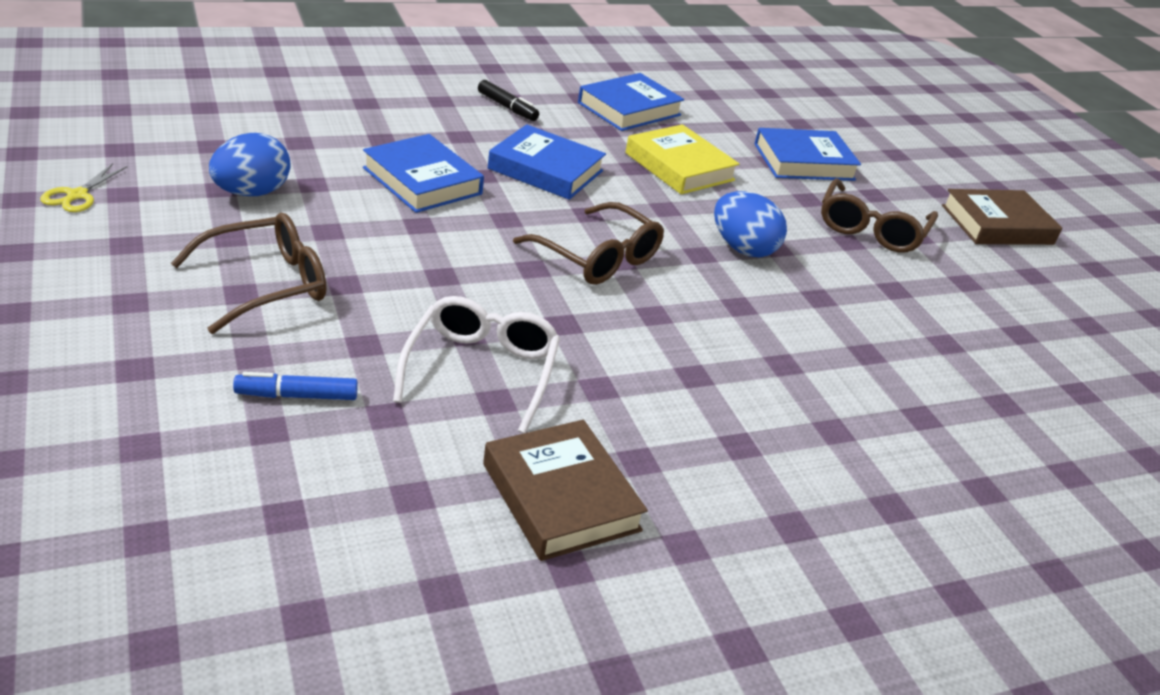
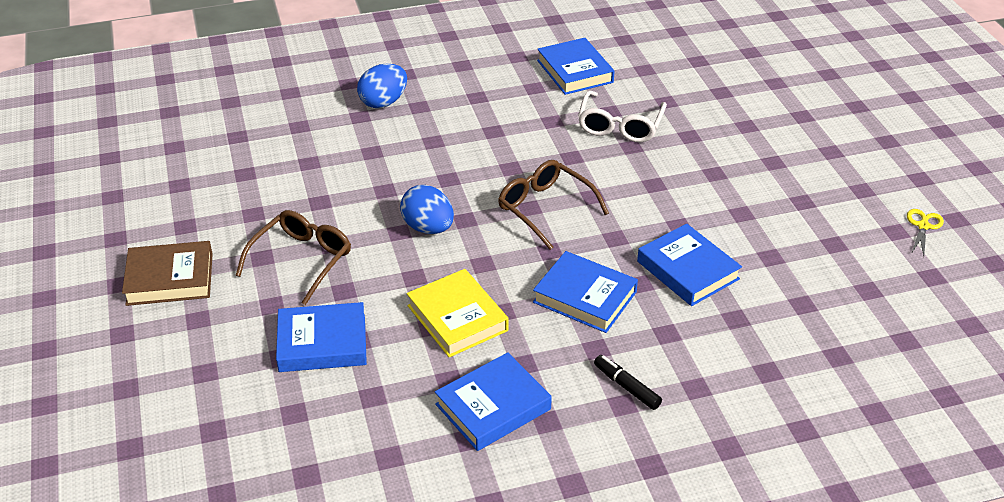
camera: 170 degrees left, 5 degrees up
(251, 193) = (810, 242): blue egg -> blue egg (383, 102)
(266, 284) = (761, 169): brown glasses -> none
(297, 396) = (714, 107): blue marker -> none
(561, 497) = (575, 71): brown book -> blue book

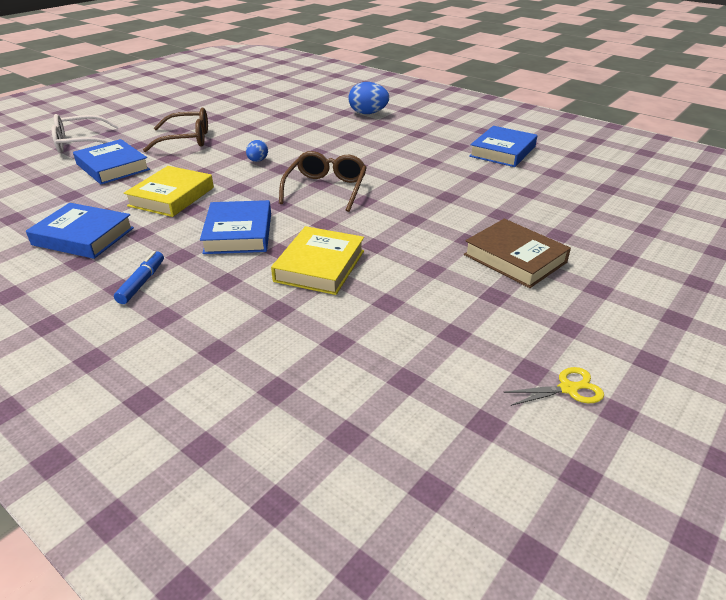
camera: 55 degrees right, 5 degrees down
(170, 279) = (139, 117): brown book -> brown book (515, 258)
(428, 228) = (257, 161): blue egg -> blue egg, size x0.57
(620, 126) = (465, 185): white glasses -> white glasses (81, 143)
(626, 387) = (142, 283): black marker -> blue marker
(687, 270) = (320, 266): blue book -> yellow book

